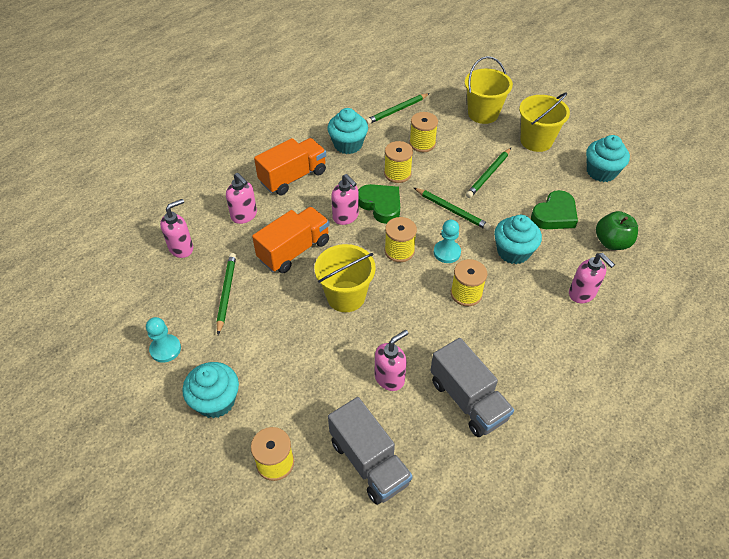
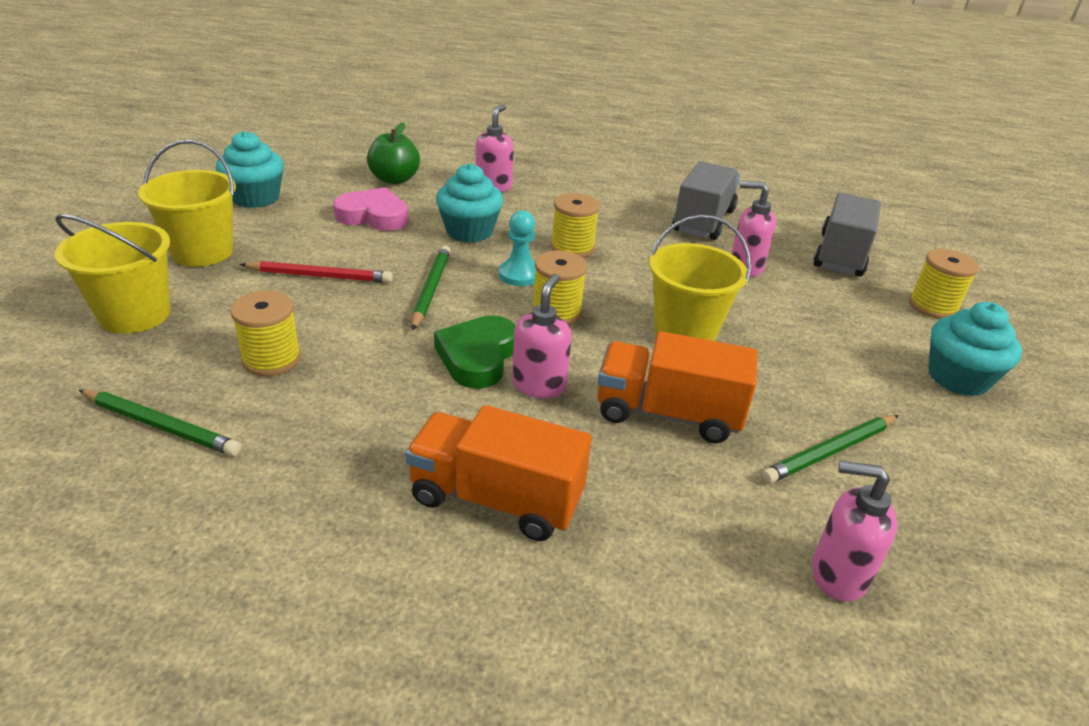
camera: 125 degrees left, 15 degrees down
(165, 349) = (989, 467): turquoise pawn -> none
(244, 215) = (664, 521): pink soap dispenser -> none
(348, 144) = (331, 457): turquoise cupcake -> none
(397, 173) = (381, 363): yellow spool -> none
(488, 174) = (320, 276): green pencil -> red pencil
(554, 215) = (373, 216): green heart -> pink heart

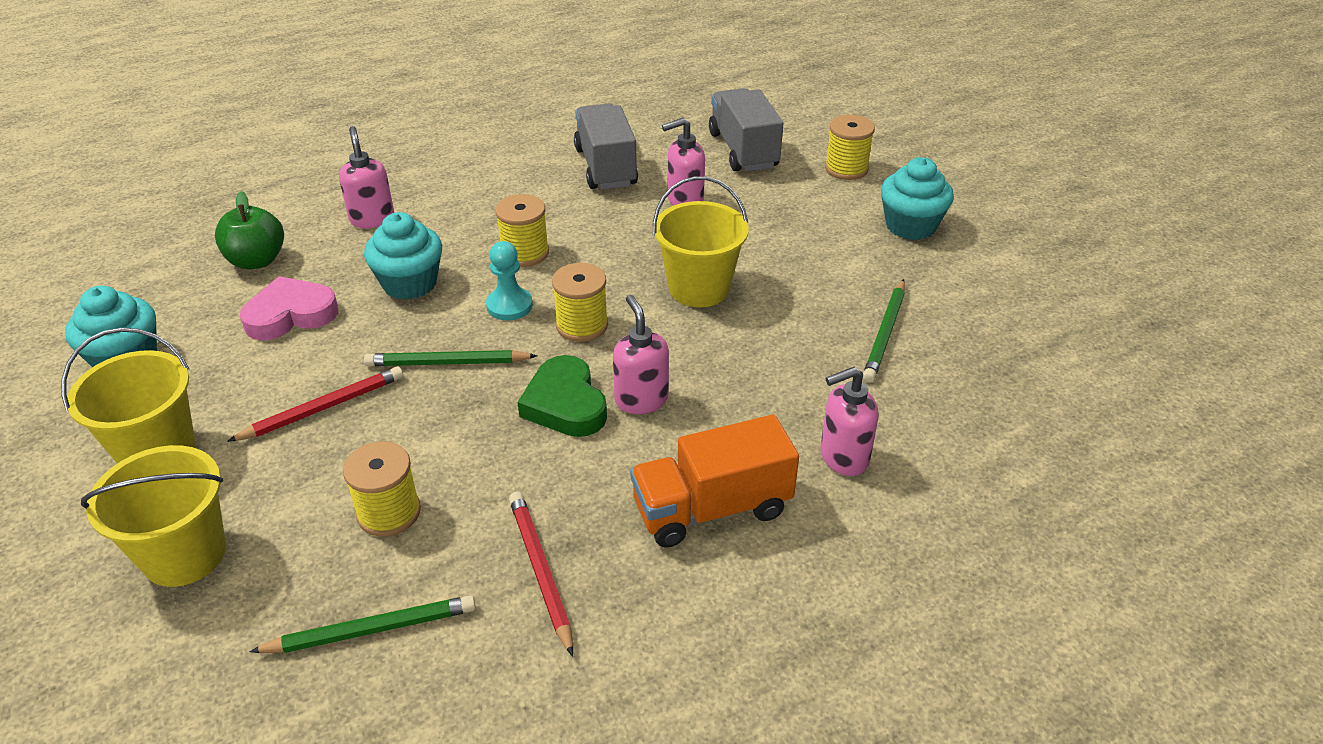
camera: 35 degrees left, 5 degrees up
(312, 460) = (540, 571): none -> red pencil
(431, 289) = (447, 363): green pencil -> green pencil turned 60 degrees counterclockwise
(668, 413) = (756, 367): orange truck -> none
(837, 574) = (963, 420): pink soap dispenser -> pink soap dispenser (843, 457)

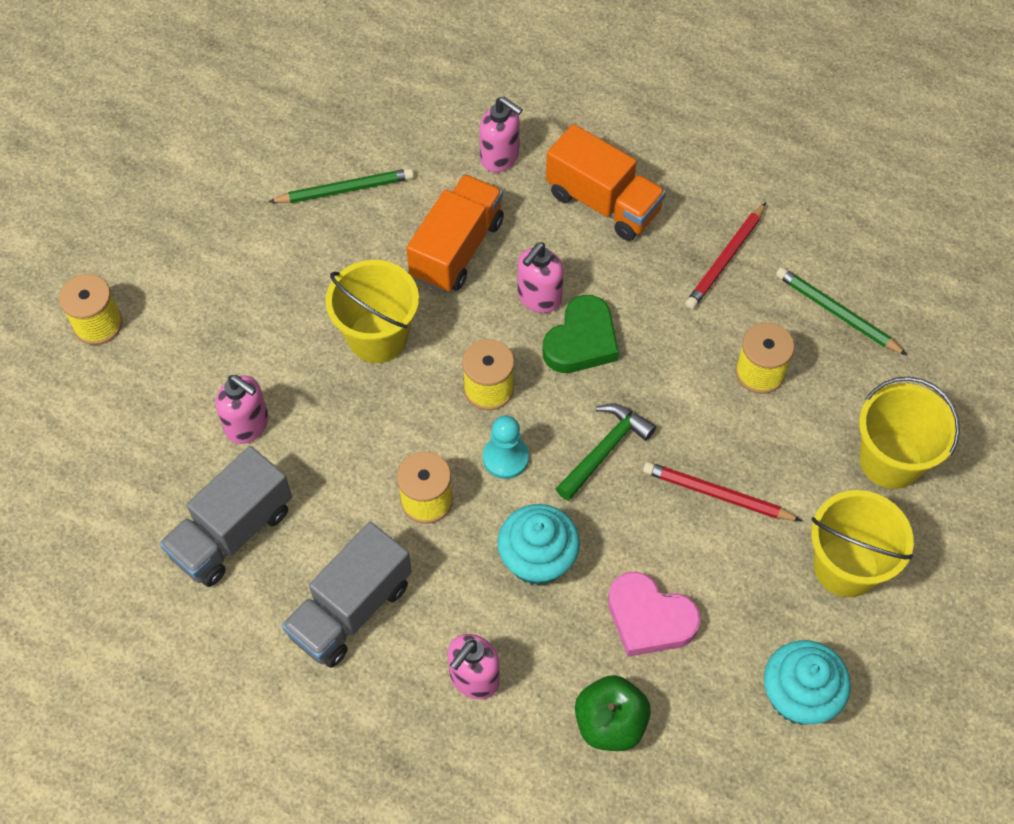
camera: 125 degrees left, 20 degrees up
(447, 363) = (605, 449): green pencil -> green hammer
(743, 150) = (116, 428): grey truck -> grey truck (351, 609)
(749, 373) = (457, 249): none -> orange truck
(910, 225) = (172, 234): turquoise cupcake -> none

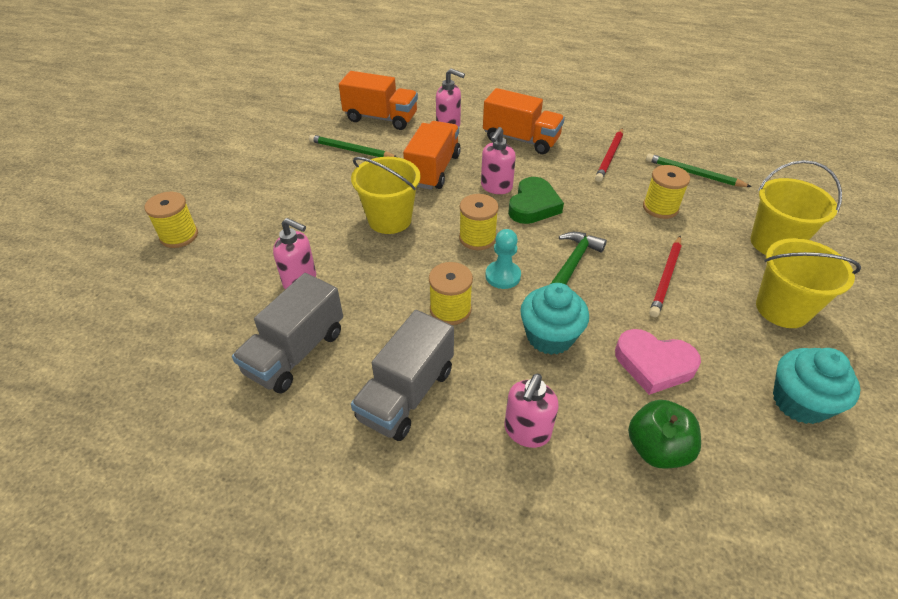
camera: 10 degrees left, 15 degrees down
(345, 189) = (351, 150): green pencil -> green pencil turned 135 degrees counterclockwise
(400, 123) = (381, 118): none -> orange truck
(717, 494) = (666, 278): red pencil -> red pencil turned 75 degrees counterclockwise

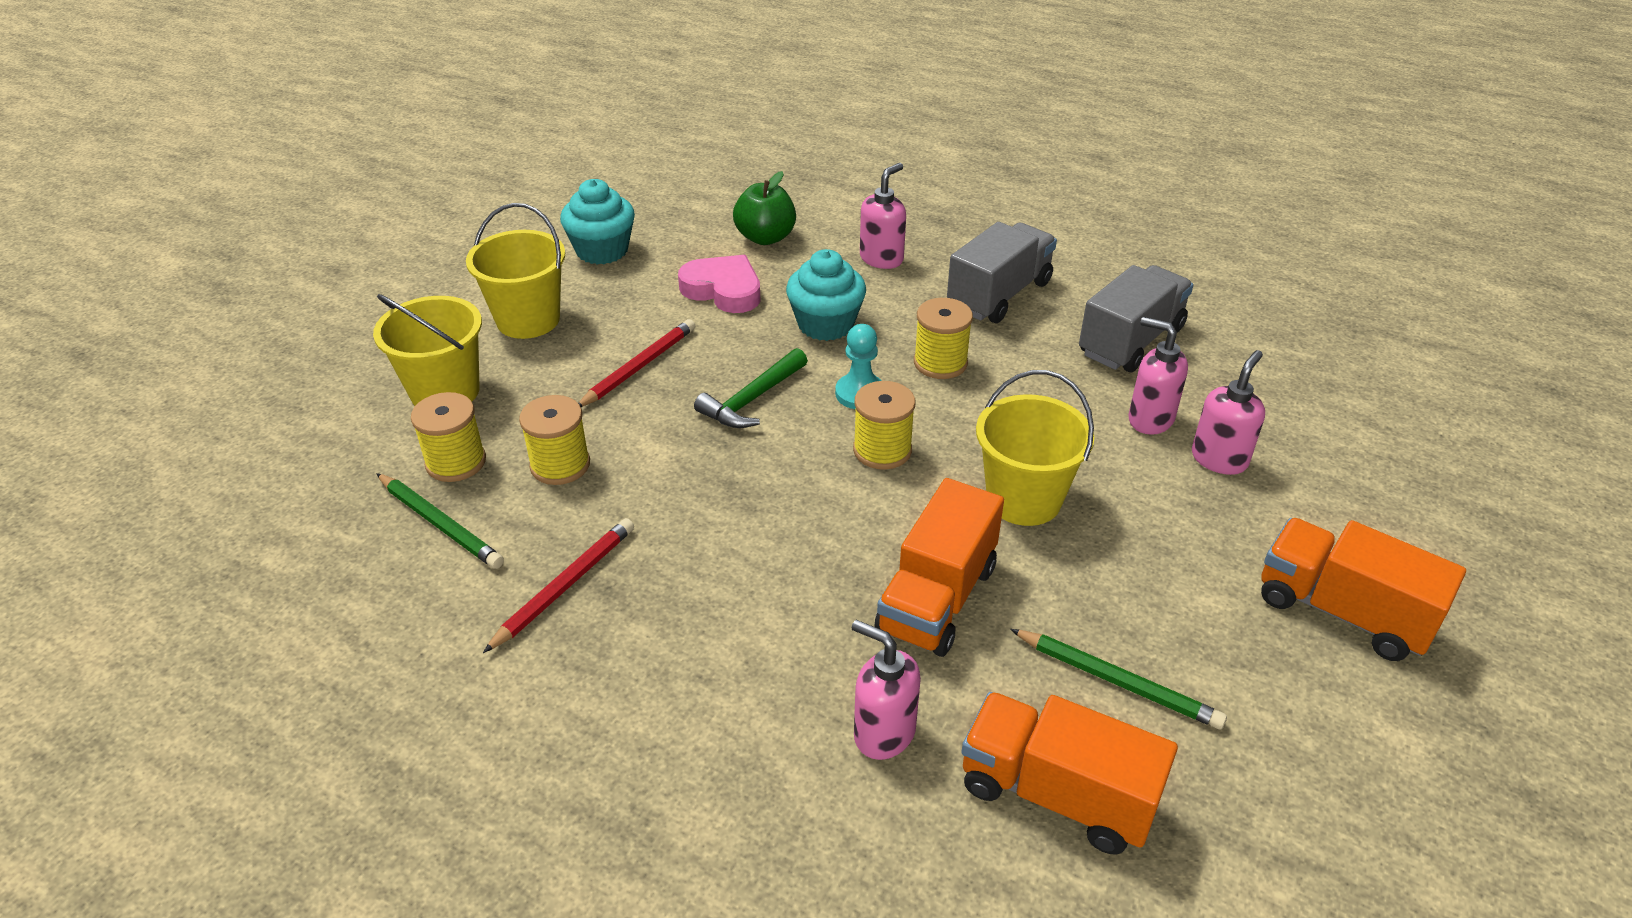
camera: 170 degrees left, 5 degrees down
(179, 236) = (1381, 512): yellow spool -> yellow spool (456, 462)
(496, 187) = (823, 541): pink soap dispenser -> pink soap dispenser (1219, 459)
(521, 139) = (725, 662): orange truck -> orange truck (1342, 612)
(533, 205) = (770, 495): green heart -> none

